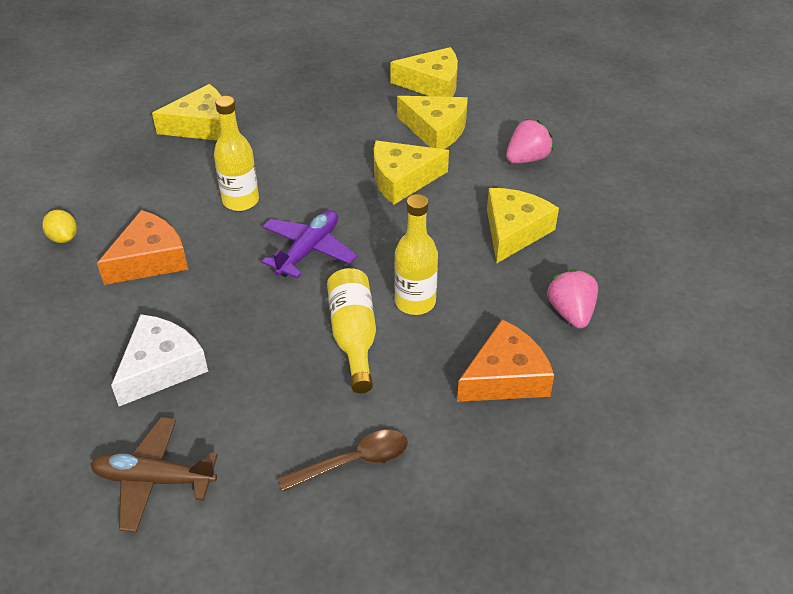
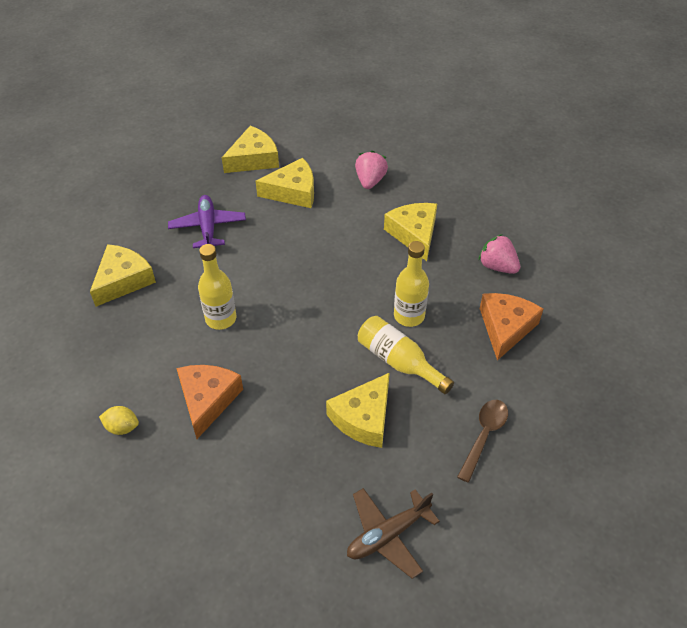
camera: 40 degrees left, 5 degrees up
(161, 367) = (306, 465): white cheese -> none
(308, 250) = (307, 324): purple plane -> purple plane (208, 227)
(402, 179) = (310, 239): yellow cheese -> yellow cheese (363, 418)

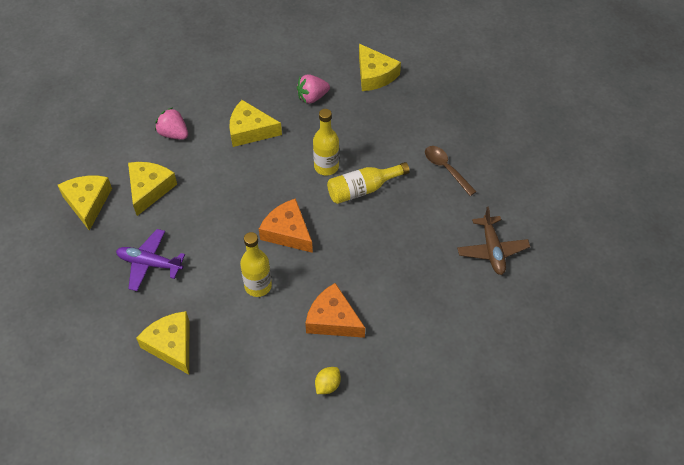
camera: 65 degrees left, 5 degrees up
(363, 418) = (399, 228): yellow cheese -> yellow cheese (374, 75)
(505, 328) = (368, 118): orange cheese -> orange cheese (288, 232)

